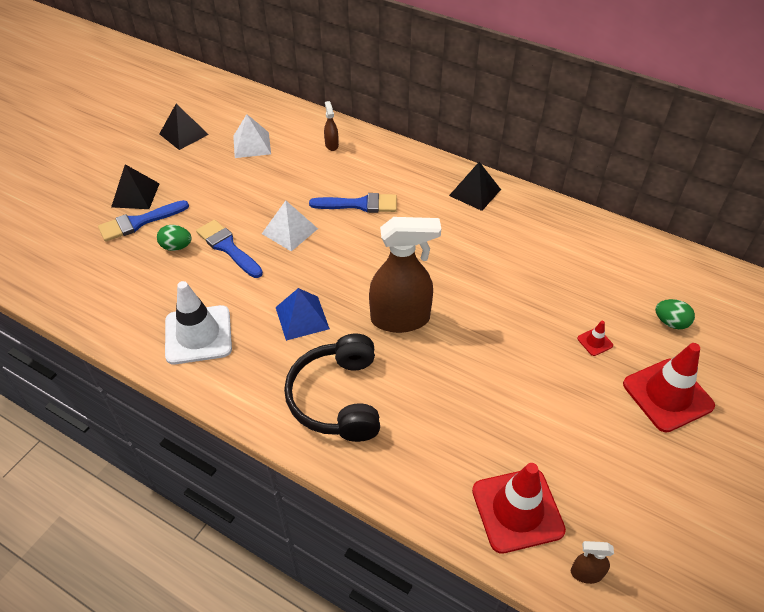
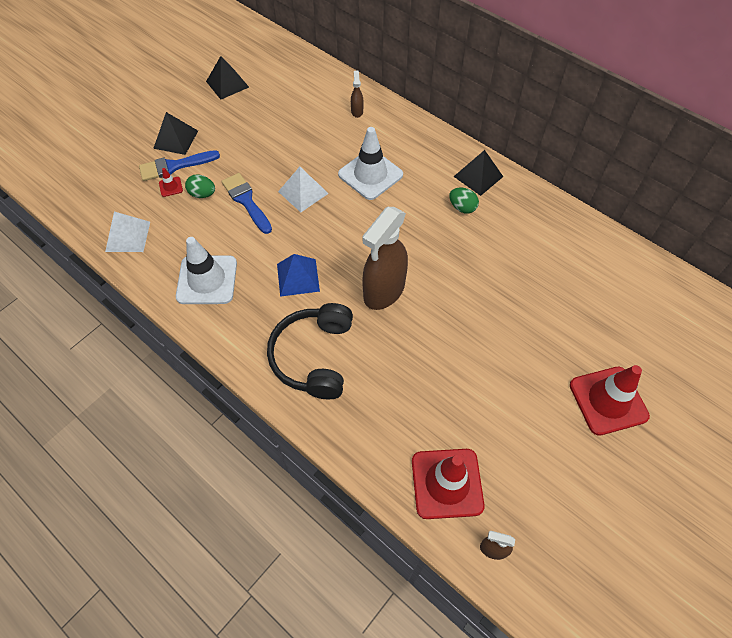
camera: 10 degrees right, 10 degrees up
(251, 144) = (285, 102): white pyramid -> white pyramid (128, 236)
(360, 204) = (370, 174): blue brush -> white traffic cone
(400, 319) = (384, 291): brown spray bottle -> brown spray bottle turned 120 degrees clockwise
(595, 342) = (554, 339): red traffic cone -> red traffic cone (171, 187)
(670, 322) = (629, 331): green egg -> green egg (462, 207)

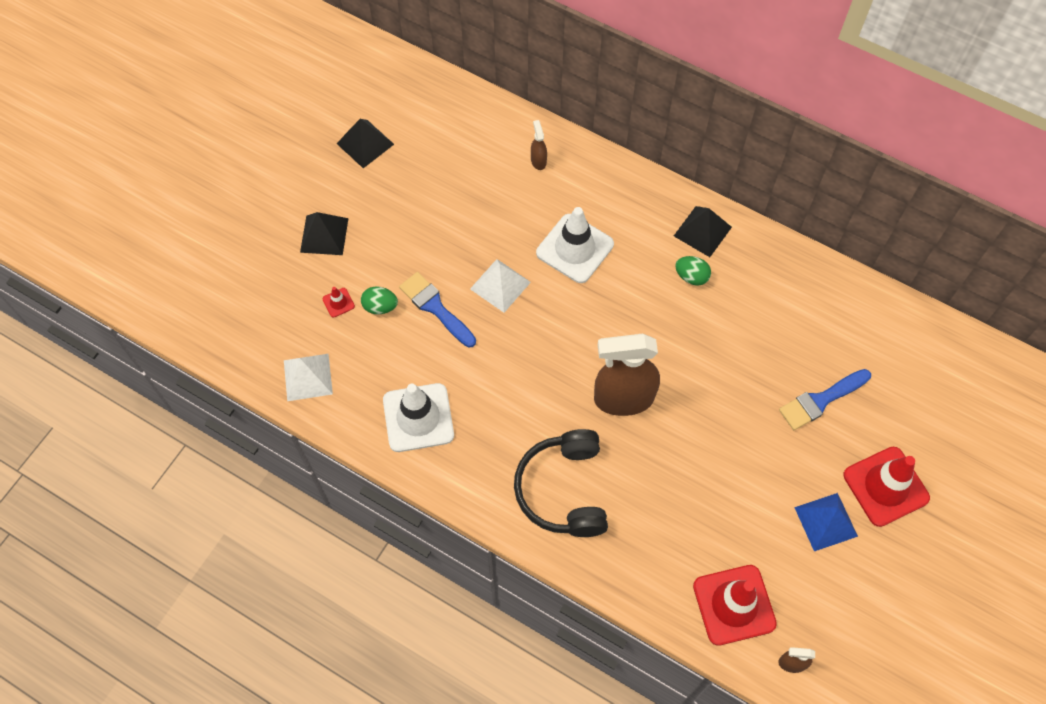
camera: 10 degrees left, 5 degrees up
(174, 166) = (334, 273): blue brush -> blue brush (820, 400)
(298, 277) = (522, 397): blue pyramid -> blue pyramid (826, 521)
(384, 291) = (623, 398): brown spray bottle -> brown spray bottle turned 60 degrees clockwise

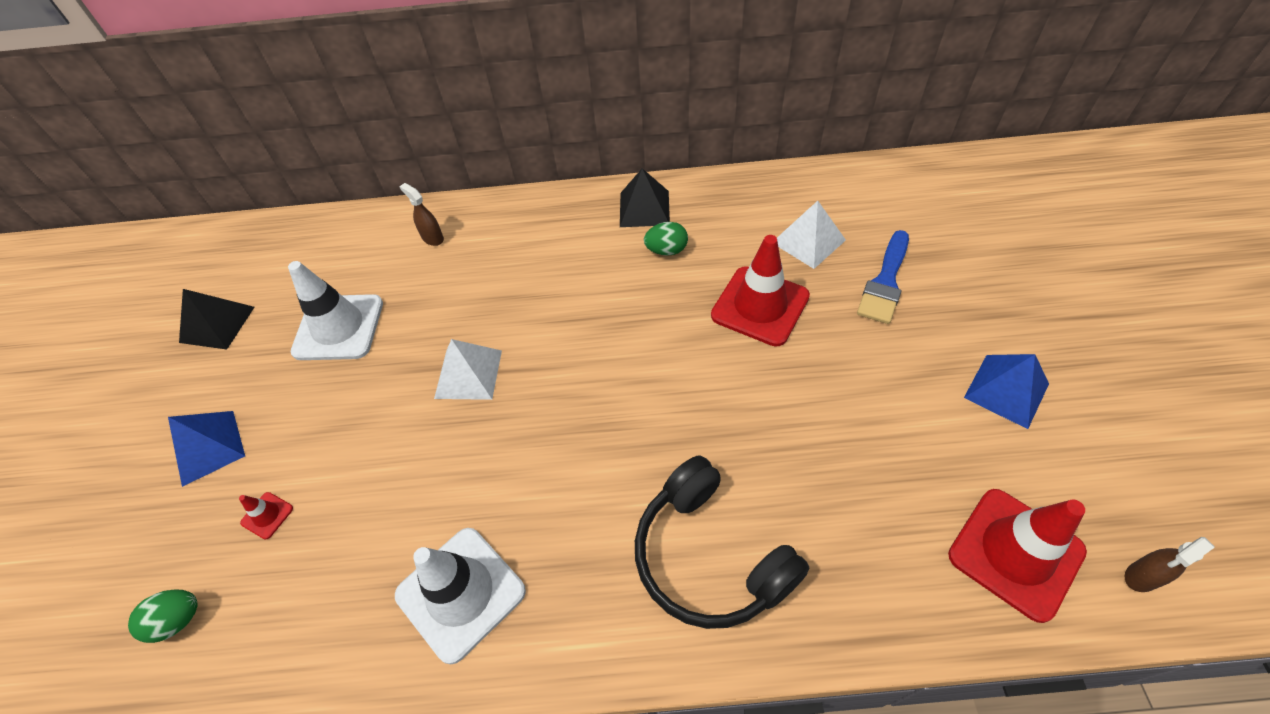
camera: 30 degrees left, 10 degrees down
(307, 377) = (267, 643): white pyramid -> white pyramid (808, 241)
(324, 235) = (208, 447): black pyramid -> blue pyramid
(380, 307) = (329, 486): green egg -> green egg (178, 620)
(435, 307) = (403, 444): blue brush -> none
(575, 248) = (528, 292): white traffic cone -> white traffic cone (339, 327)
(623, 398) = (694, 404): brown spray bottle -> none
(885, 486) = (1020, 319): red traffic cone -> red traffic cone (760, 306)

